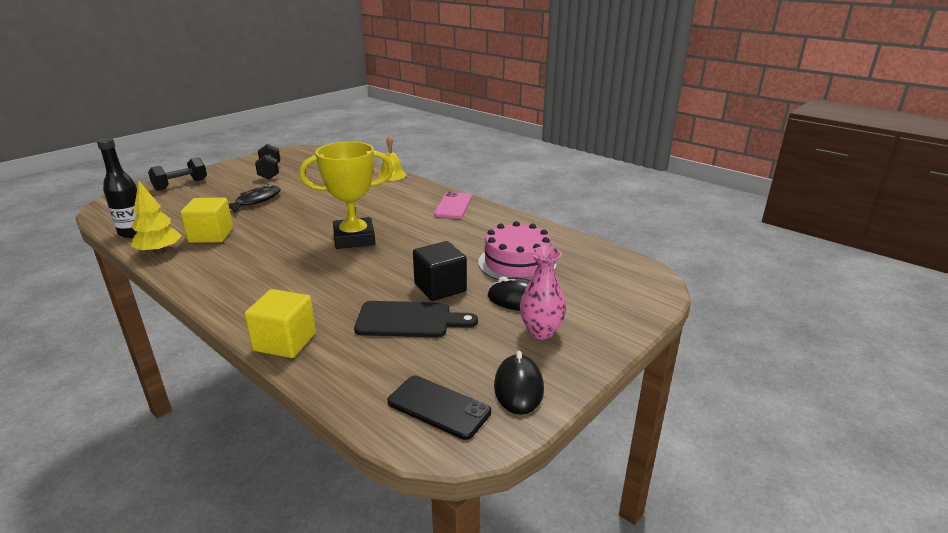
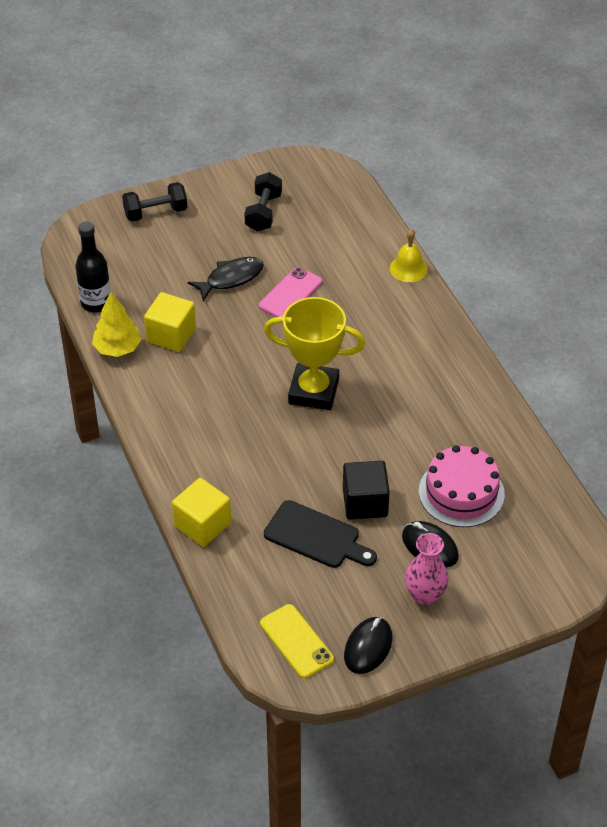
camera: 25 degrees right, 20 degrees up
(438, 407) = (296, 641): black phone -> yellow phone
(453, 206) = (450, 363): pink phone -> pink phone (290, 294)

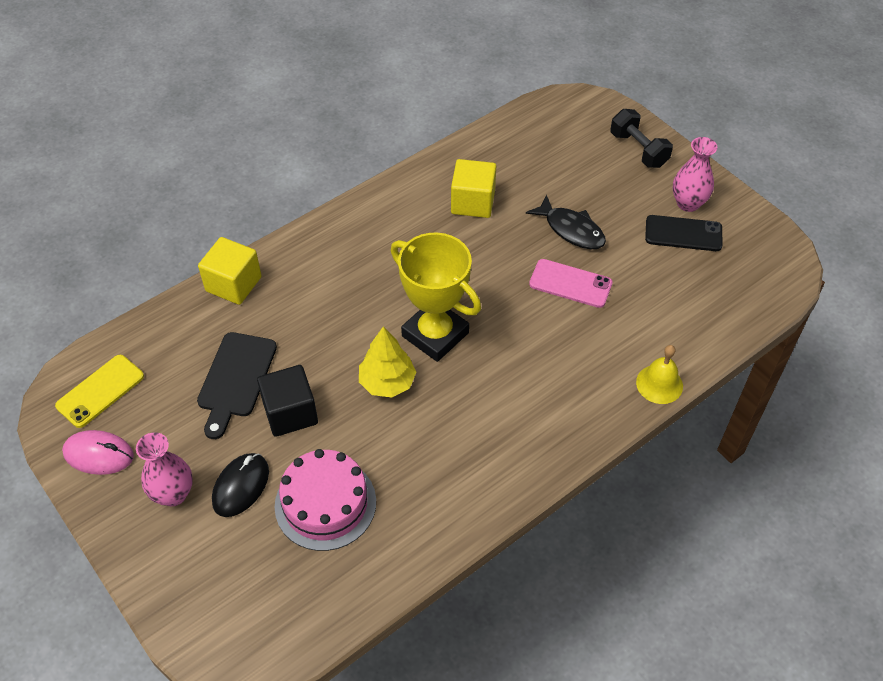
camera: 75 degrees right, 5 degrees up
(96, 303) = (493, 138): black bottle -> none
(117, 348) = (440, 168): yellow tree -> yellow tree (387, 382)
(231, 200) = (688, 203): none -> pink vase
(263, 213) = (683, 234): black dumbbell -> black phone
(313, 391) = (435, 334): yellow trophy -> yellow trophy turned 45 degrees counterclockwise
(368, 647) = (98, 454): black mouse -> pink mouse

